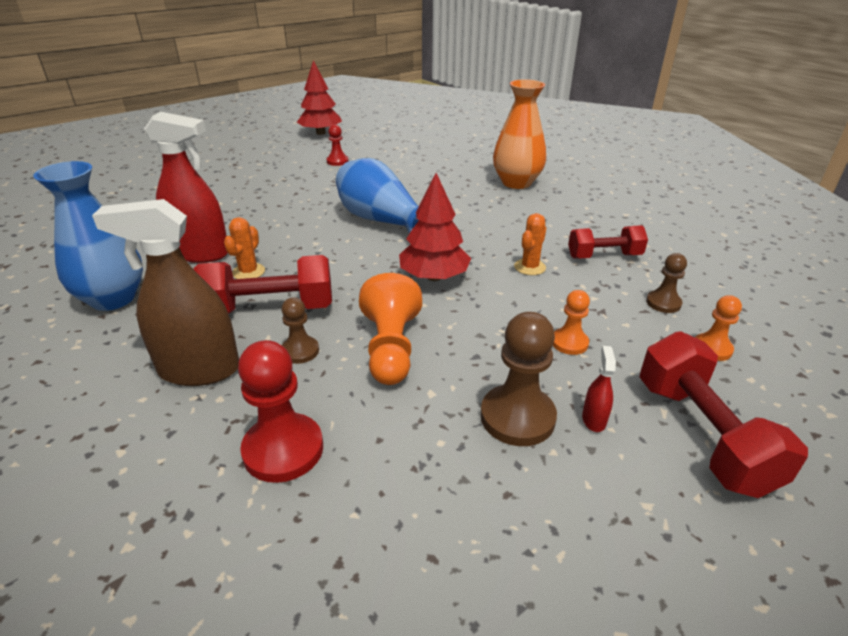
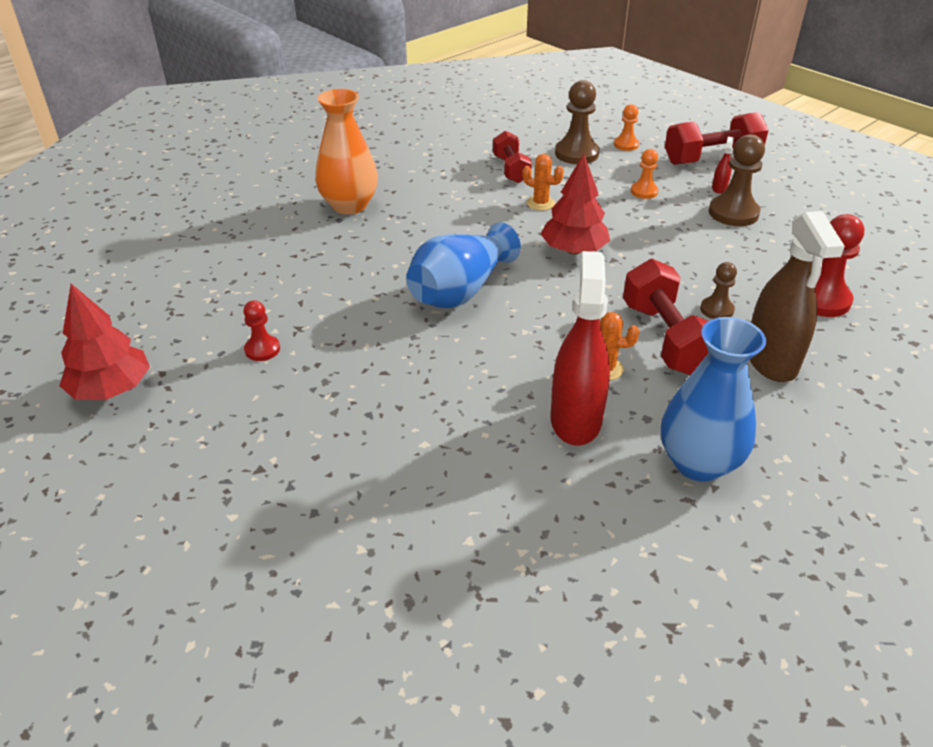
camera: 95 degrees left, 5 degrees up
(391, 348) = (689, 265): orange pawn -> none
(594, 419) = (719, 188): red spray bottle -> red spray bottle turned 105 degrees clockwise
(663, 303) = (576, 154): brown pawn -> brown pawn, size x1.74

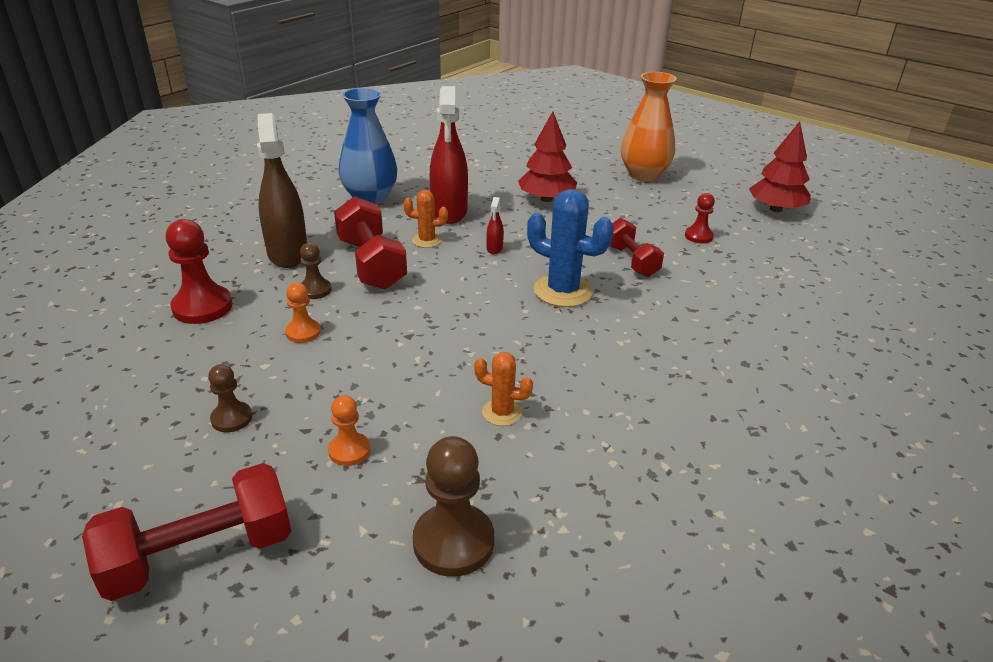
camera: 170 degrees right, 5 degrees down
(349, 205) = (751, 386): orange vase -> orange vase (644, 174)
(460, 290) = (563, 291): blue vase -> blue cactus
(511, 169) = (560, 483): red dumbbell -> red dumbbell (631, 261)
(573, 250) = (454, 343): red tree -> red tree (546, 199)
(626, 145) = (355, 585): orange pawn -> orange pawn (303, 332)
(719, 188) = (227, 469): red spray bottle -> red spray bottle (494, 248)
(733, 213) = (231, 418): brown pawn -> brown pawn, size x0.57

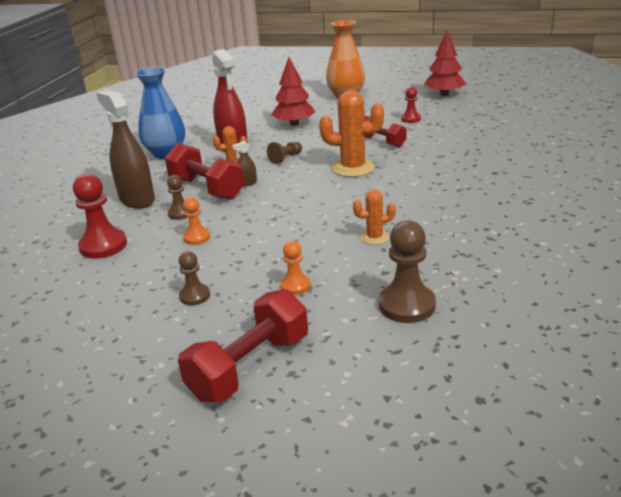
camera: 20 degrees left, 5 degrees down
(421, 271) = (247, 183): none -> brown spray bottle
(494, 248) = (285, 158): red spray bottle -> brown pawn
(563, 291) = (353, 168): blue cactus -> orange cactus

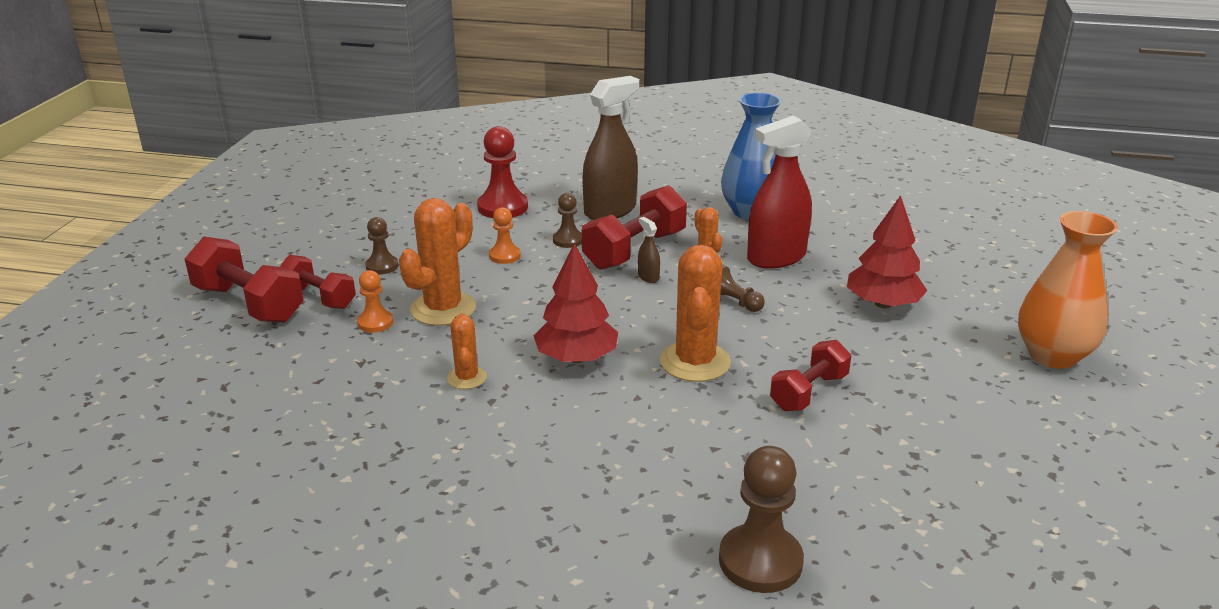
camera: 85 degrees right, 0 degrees up
(245, 323) = (319, 297): none -> red dumbbell
(278, 256) = (443, 309): none -> orange cactus
(406, 305) = (301, 397): brown pawn -> brown pawn (760, 561)
(410, 119) = (934, 432): red pawn -> none
(444, 94) = (1116, 491): red tree -> red tree (576, 357)

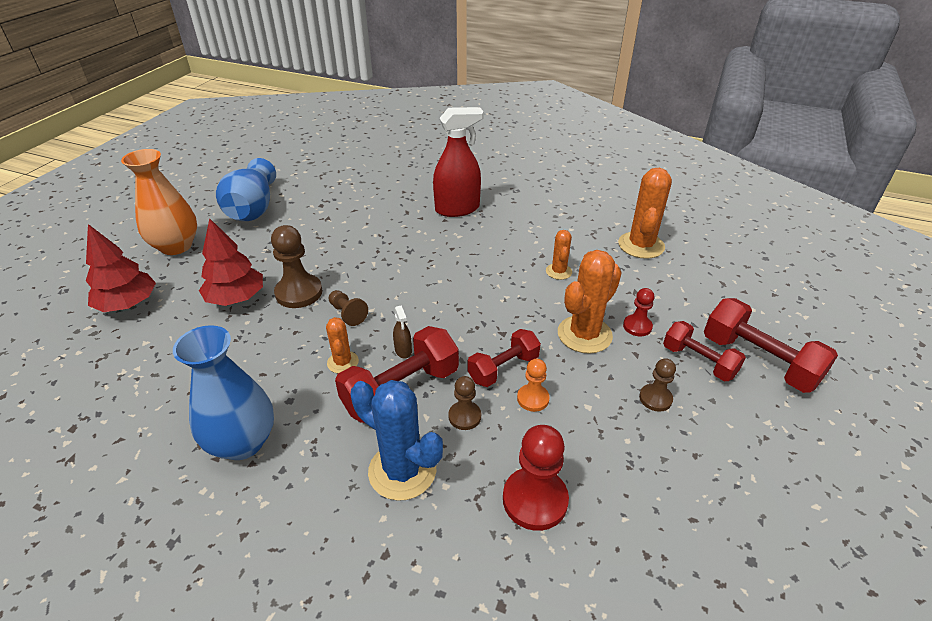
camera: 170 degrees left, 10 degrees up
(375, 323) = (637, 326): orange pawn -> red pawn
(576, 357) = (483, 278): red tree -> red tree (128, 304)
(610, 210) = (402, 471): brown spray bottle -> blue cactus
(695, 362) = (405, 266): orange cactus -> orange cactus (641, 245)
(760, 561) = (425, 176): brown pawn -> brown pawn (299, 293)
(776, 258) = (275, 361): red spray bottle -> red spray bottle (457, 209)
(809, 392) = (348, 240): red dumbbell -> red dumbbell (503, 368)
(1025, 432) = (253, 209): none -> blue vase

